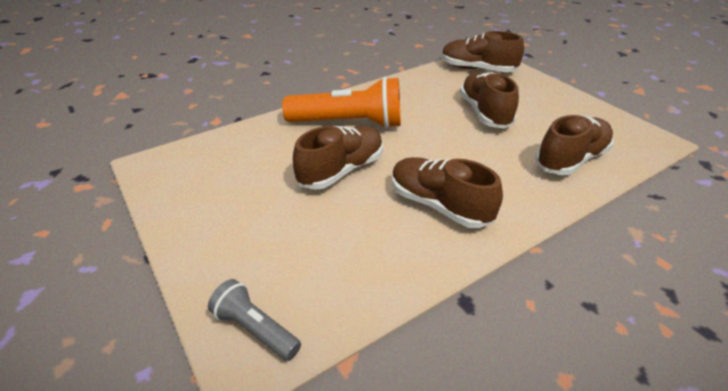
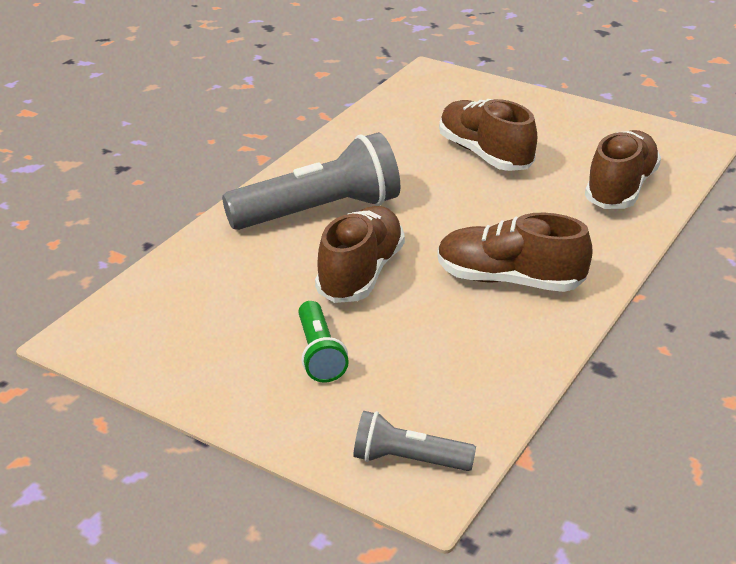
camera: 25 degrees left, 5 degrees down
(268, 220) = (319, 354): none -> green flashlight
(349, 123) = (319, 211): orange flashlight -> grey flashlight
(477, 69) = (434, 95): brown shoe -> none

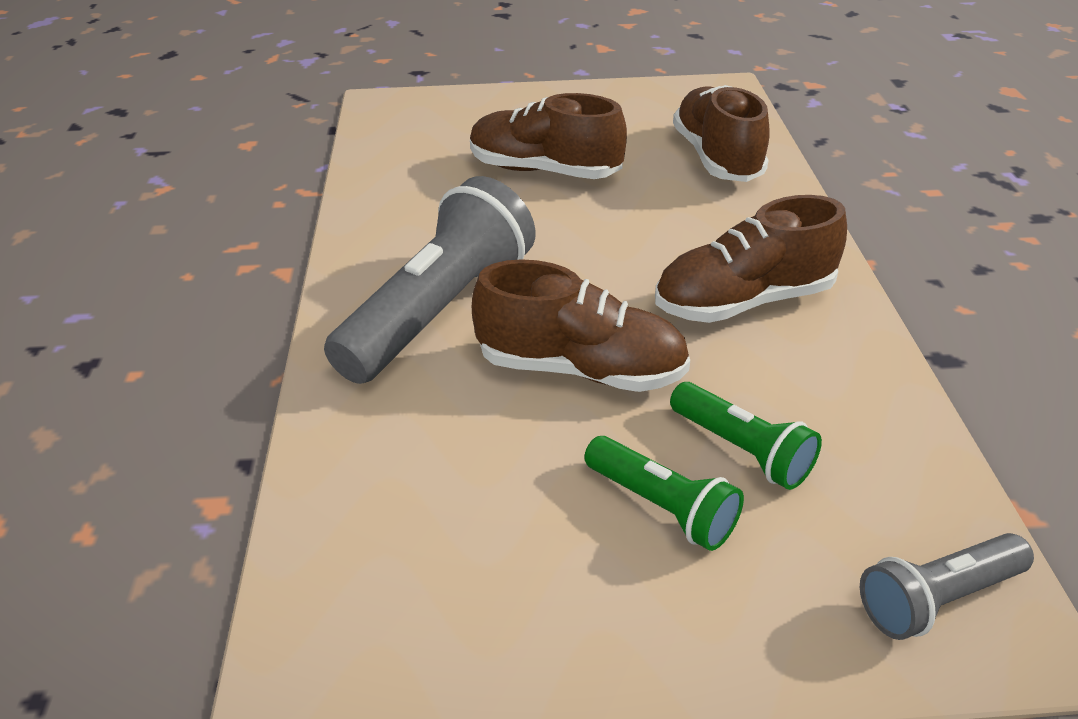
camera: 35 degrees left, 5 degrees up
(361, 273) = (581, 369): brown shoe -> brown shoe turned 120 degrees clockwise
(398, 350) = (742, 450): none -> green flashlight

